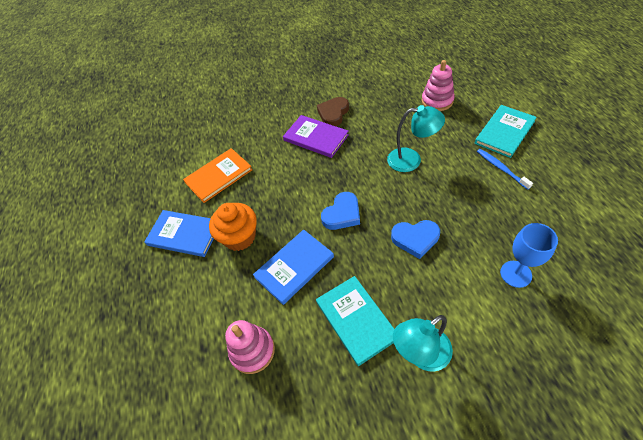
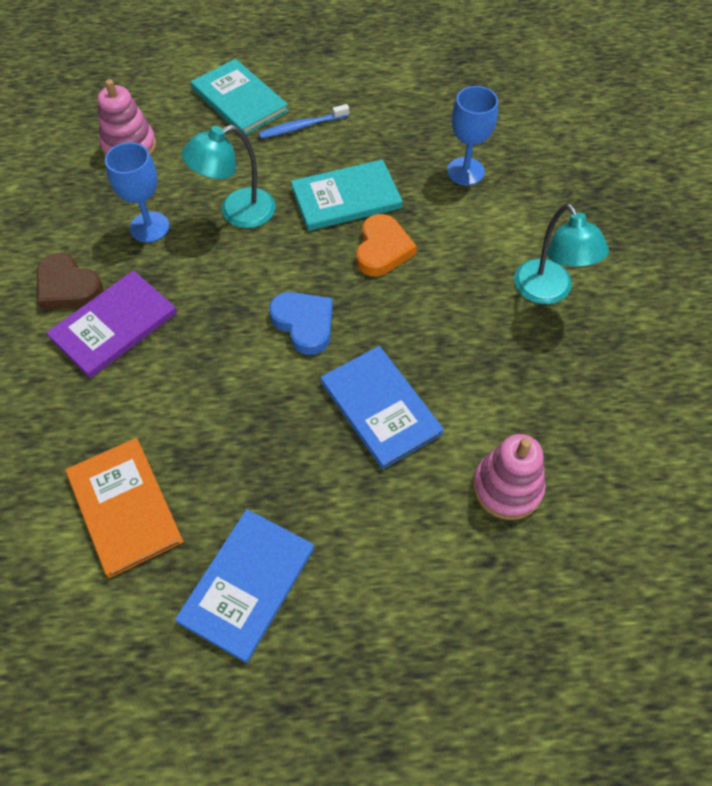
camera: 85 degrees left, 5 degrees up
(239, 237) = (292, 483): orange cupcake -> none
(356, 320) = (488, 348): turquoise book -> turquoise book (346, 198)
(383, 128) = (149, 227): none -> blue goblet
(411, 160) = (237, 212): turquoise lamp -> turquoise lamp turned 135 degrees counterclockwise
(415, 239) = (382, 249): blue heart -> orange heart

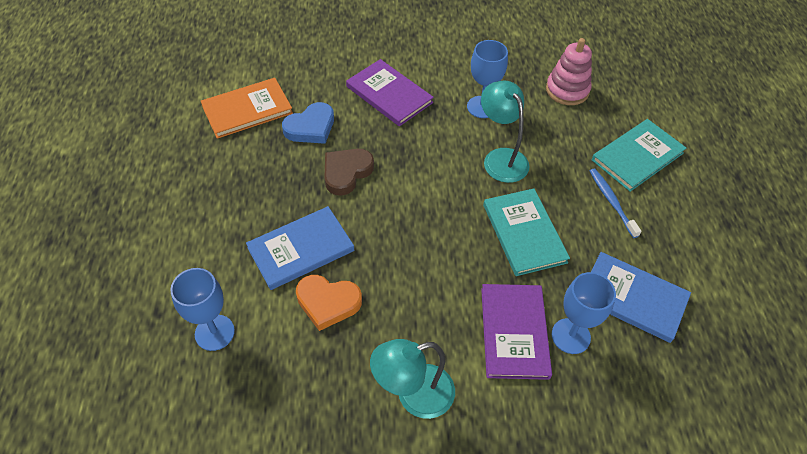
camera: 90 degrees right, 5 degrees down
(68, 287) = (424, 69): brown heart -> brown heart (346, 173)
(247, 585) = (179, 171): blue book -> blue book (632, 298)
(304, 324) = (385, 201): blue heart -> blue heart (311, 127)
(382, 249) = (464, 258): orange heart -> orange heart (328, 303)
(467, 212) = (514, 332): none -> purple book
(507, 487) = (214, 332): pink stacking toy -> blue goblet

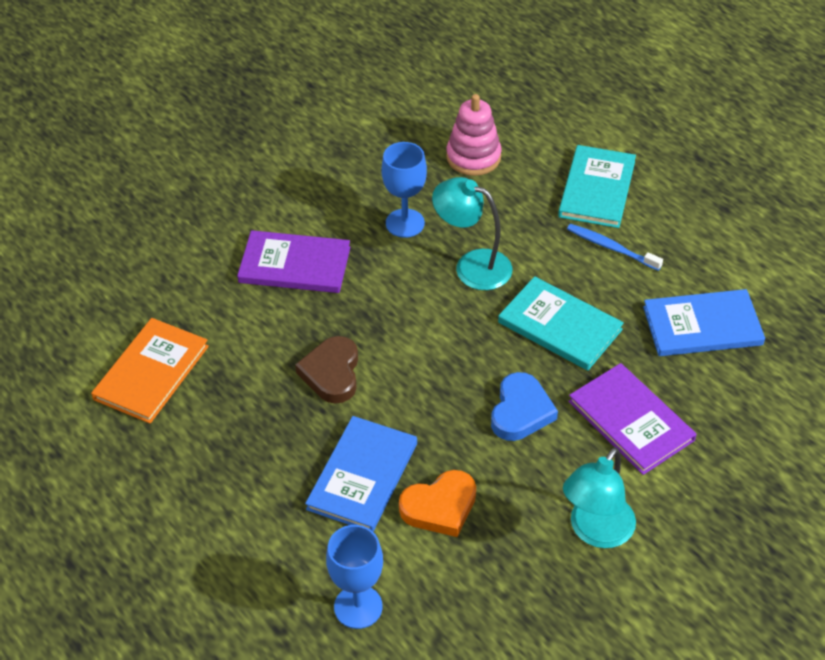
camera: 35 degrees left, 5 degrees down
(311, 127) = (244, 349): blue heart -> blue heart (521, 411)
(570, 336) = (680, 392): blue goblet -> none

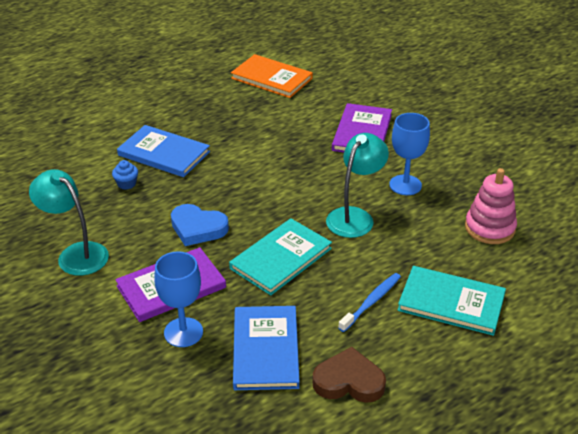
camera: 95 degrees right, 10 degrees down
(332, 373) = (255, 145): brown heart -> brown heart (349, 381)
(358, 607) = (66, 147): blue goblet -> blue goblet (183, 332)
(440, 507) = (126, 184): orange heart -> blue cupcake

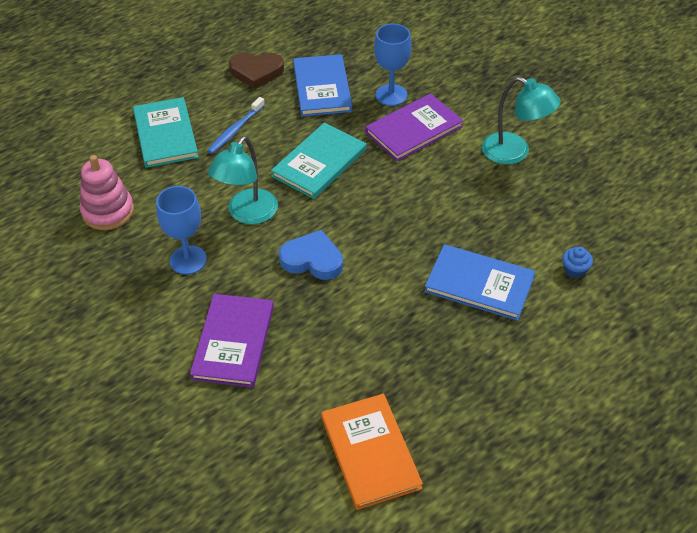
camera: 175 degrees right, 10 degrees up
(126, 184) = (504, 236): blue cupcake -> blue cupcake (574, 270)
(198, 228) = (407, 188): blue heart -> blue heart (312, 259)
(271, 78) = (370, 452): orange book -> orange book turned 45 degrees clockwise
(451, 302) = (165, 135): turquoise book -> turquoise book turned 60 degrees clockwise

